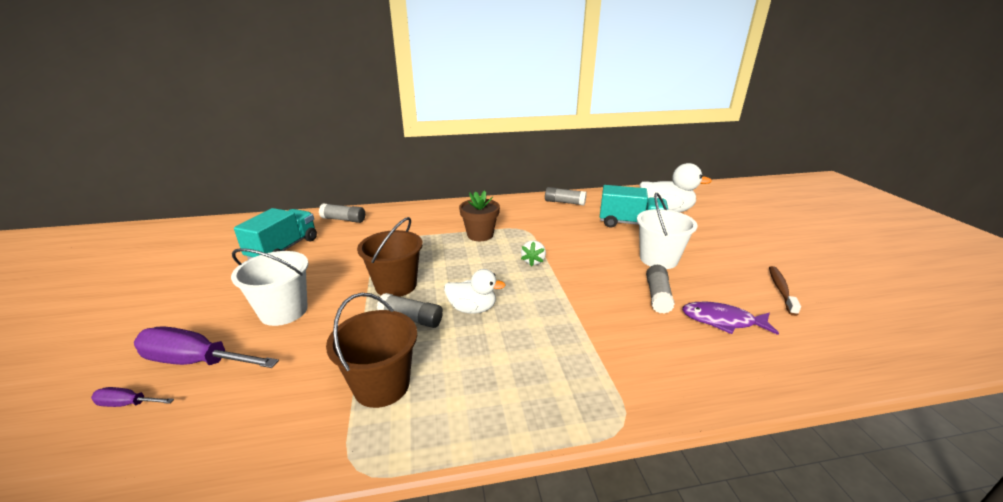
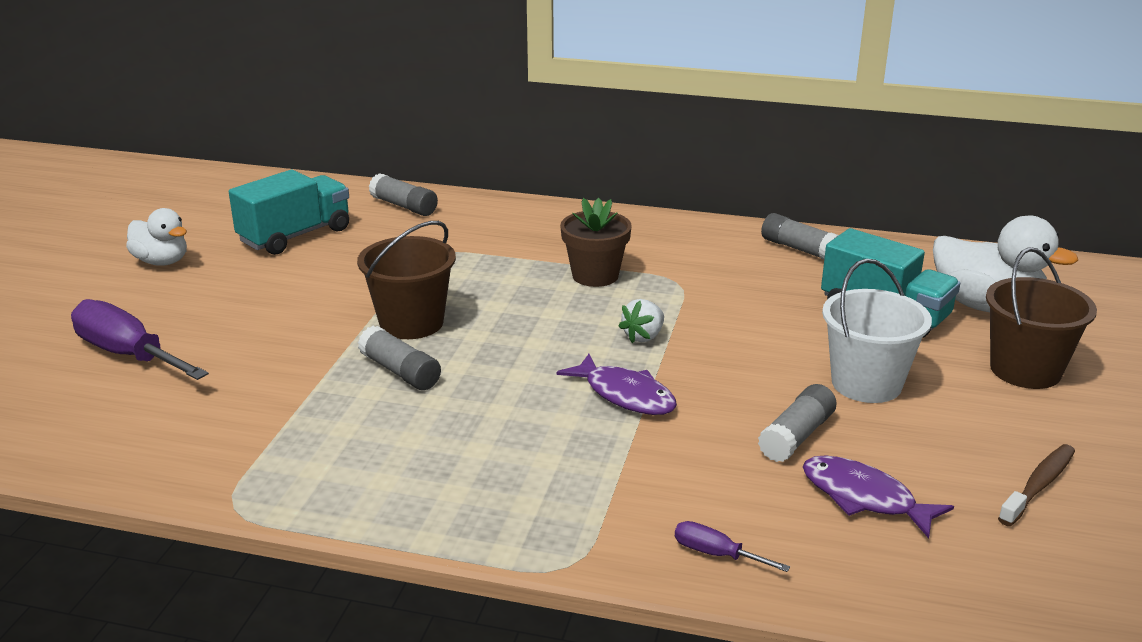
camera: 25 degrees right, 0 degrees up
(127, 404) = (48, 379): purple screwdriver -> purple screwdriver (716, 554)
(284, 311) = (250, 321): white bucket -> none
(381, 385) = (311, 438): brown bucket -> brown bucket (1025, 370)
(472, 309) = (492, 380): white duck -> white duck (162, 261)
(553, 297) = (625, 395): none -> purple fish

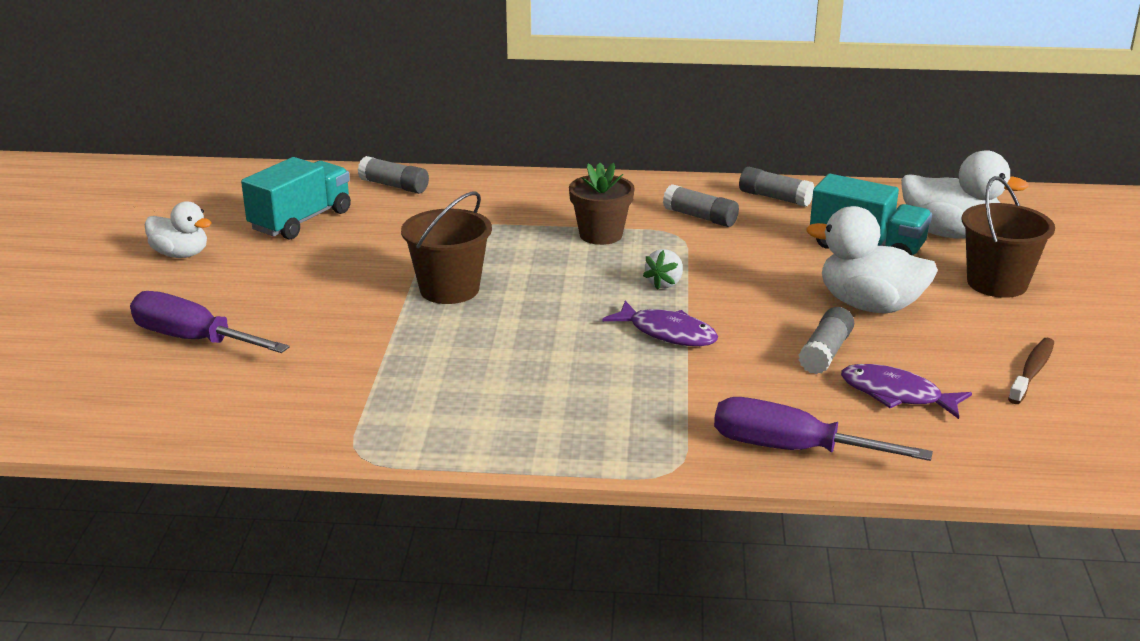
camera: 10 degrees left, 0 degrees up
(400, 371) = (458, 331): grey glue stick -> grey glue stick (700, 217)
(716, 554) = (791, 449): purple screwdriver -> purple screwdriver, size x2.10
(866, 383) = (869, 305): white bucket -> white duck

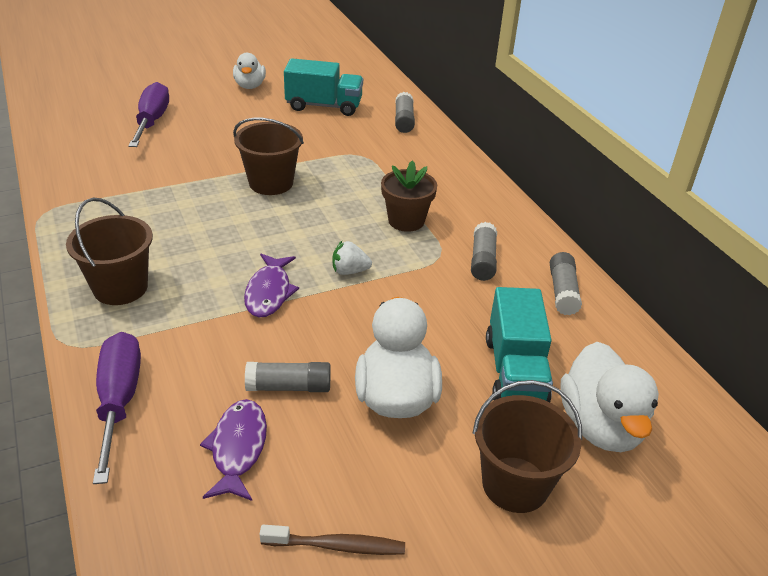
camera: 60 degrees right, 10 degrees up
(587, 421) = (120, 288): none -> brown bucket

